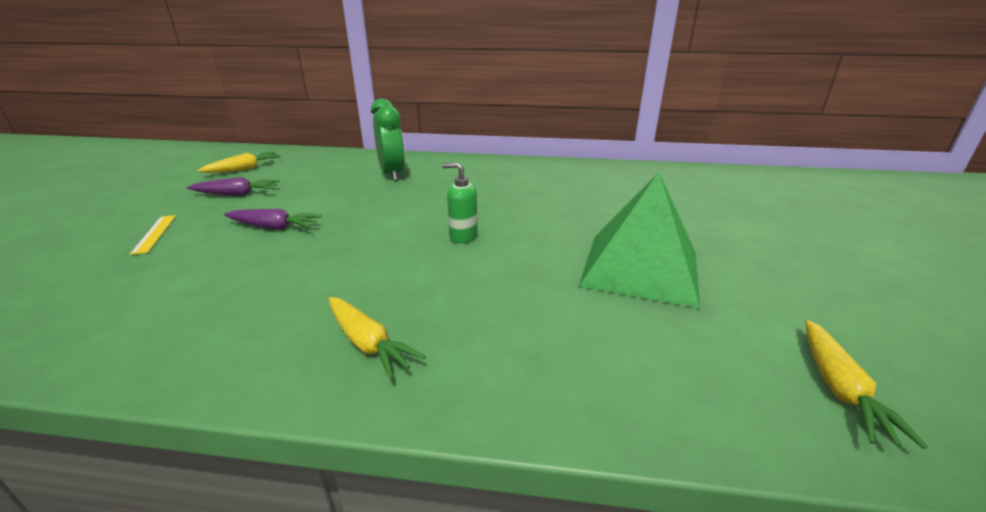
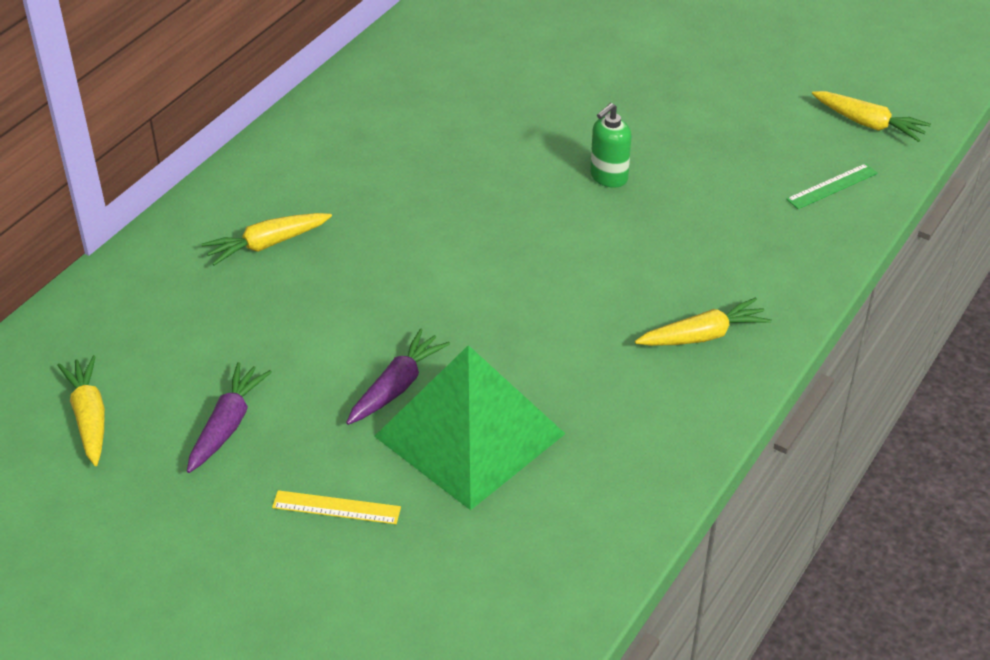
camera: 65 degrees left, 15 degrees up
(392, 174) = (267, 244): green clock -> yellow carrot
(463, 236) = (535, 228): green soap dispenser -> green soap dispenser (608, 177)
(640, 268) = (677, 134): green pyramid -> green pyramid (469, 435)
(685, 383) = (832, 186): none -> green ruler

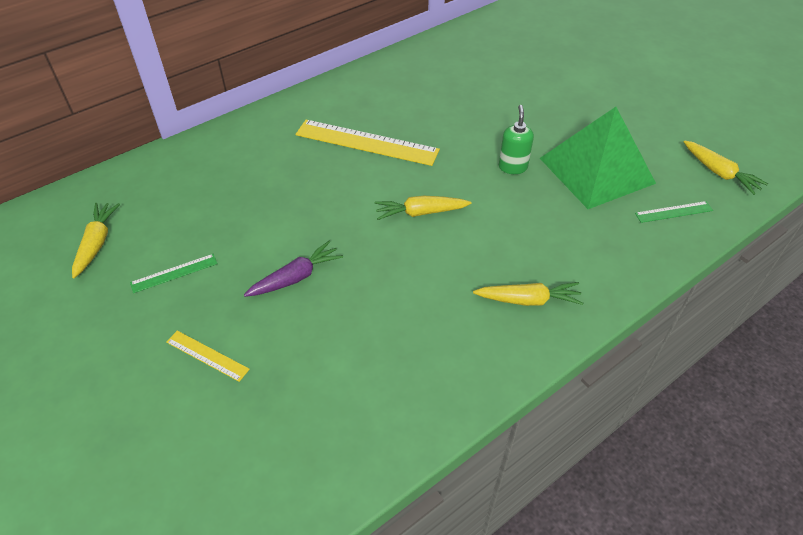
camera: 20 degrees right, 5 degrees up
(227, 425) = (174, 273): purple carrot -> green ruler
(267, 244) = (269, 158): yellow carrot -> yellow carrot (420, 213)
(394, 190) = (366, 142): none -> yellow ruler
(469, 435) = (325, 328): green pyramid -> green pyramid (596, 170)
(608, 177) = (512, 167): green soap dispenser -> green soap dispenser turned 120 degrees clockwise

